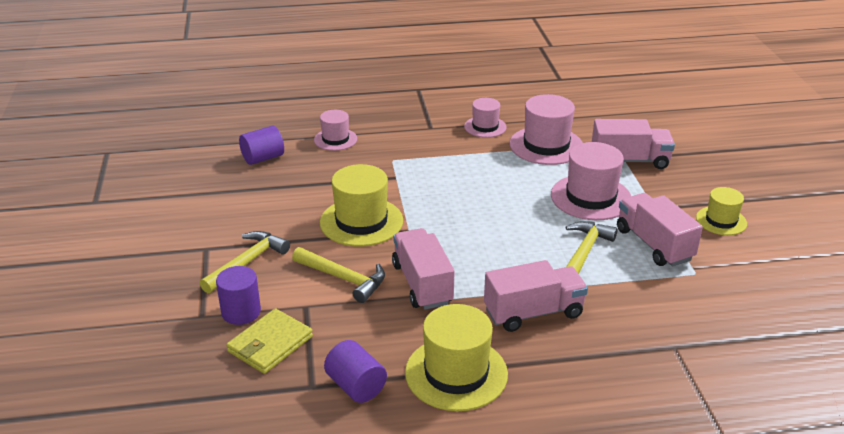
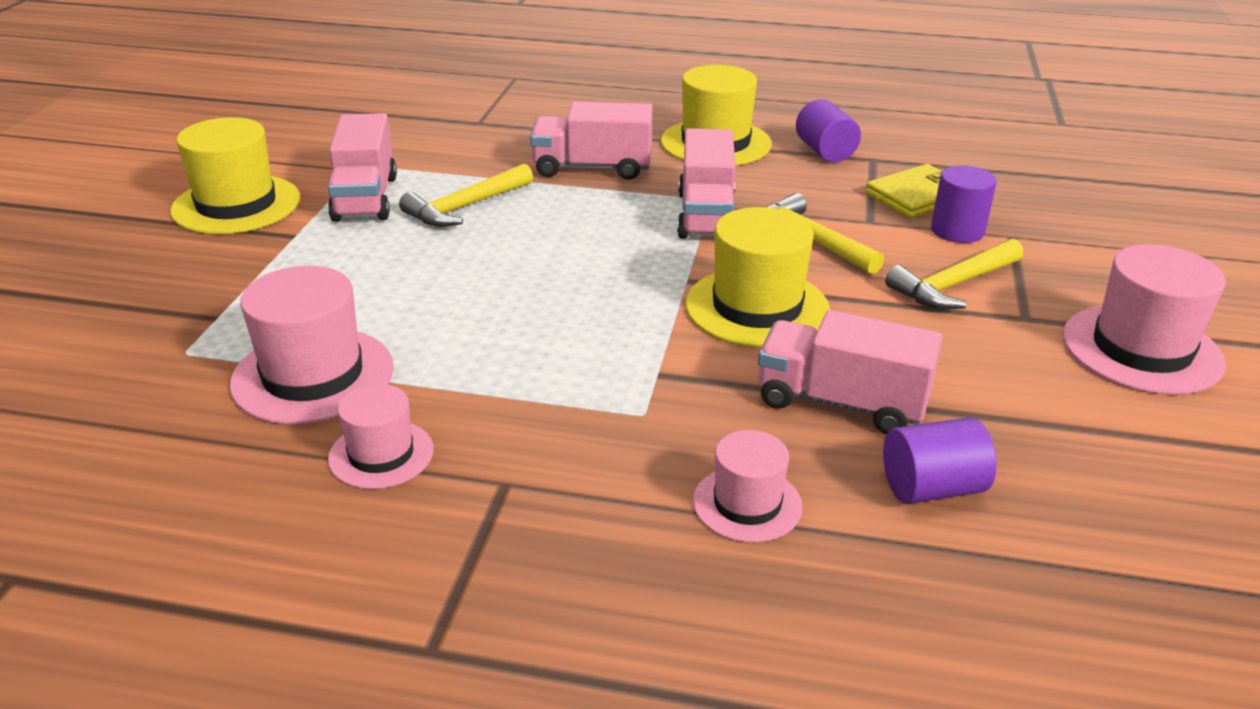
camera: 160 degrees left, 0 degrees up
(591, 197) = (363, 268): pink hat -> pink hat (1141, 349)
(629, 161) = (214, 311): pink truck -> pink truck (841, 402)
(721, 221) = (236, 205): yellow hat -> yellow hat, size x1.68

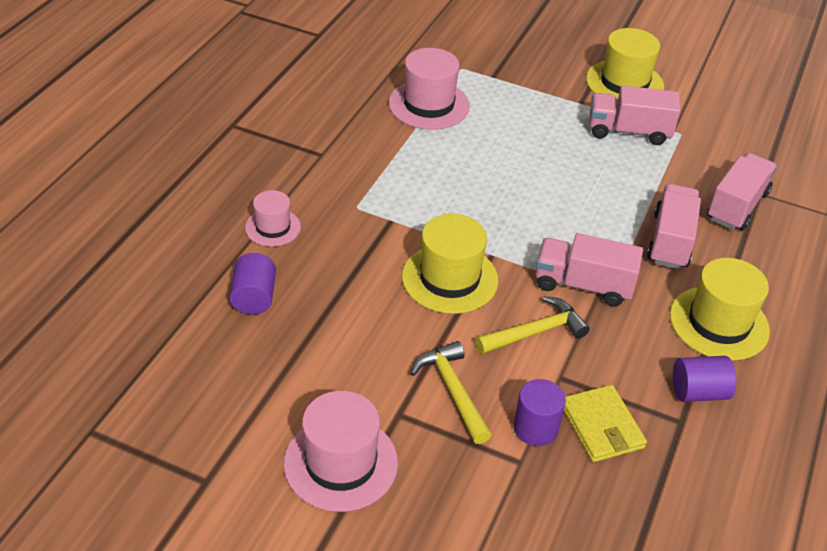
camera: 100 degrees right, 10 degrees up
(381, 454) = (357, 121): pink hat -> none
(465, 207) = (610, 172): yellow hammer -> none
(841, 402) = (338, 286): pink truck -> pink truck (737, 206)

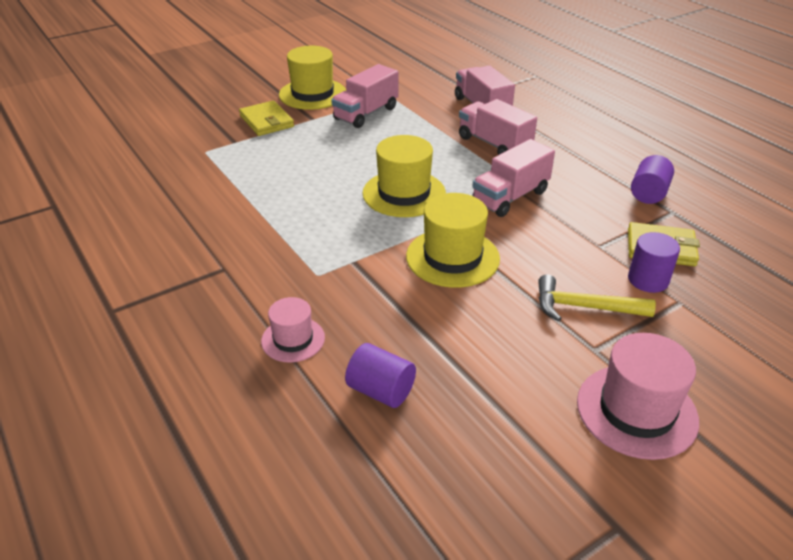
camera: 55 degrees left, 5 degrees down
(429, 105) = (229, 184): pink hat -> none
(535, 332) = (545, 239): yellow hammer -> none
(545, 78) = (267, 121): none -> yellow wallet
(719, 323) = (588, 159): yellow hat -> yellow hat (404, 193)

